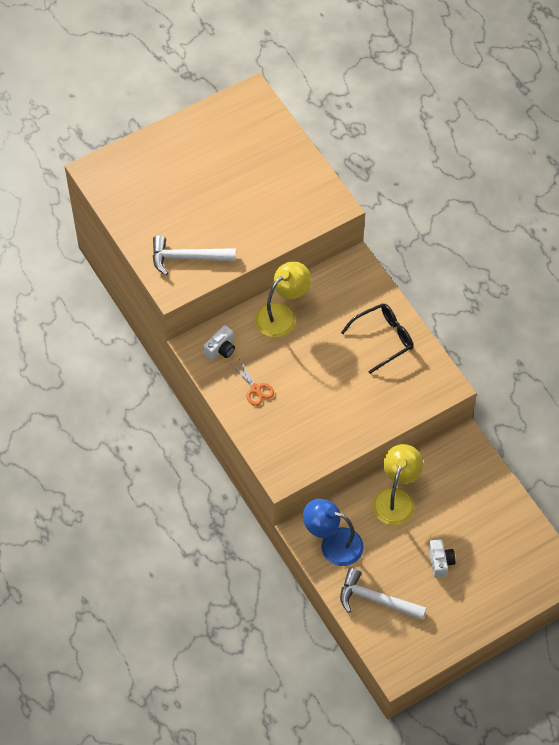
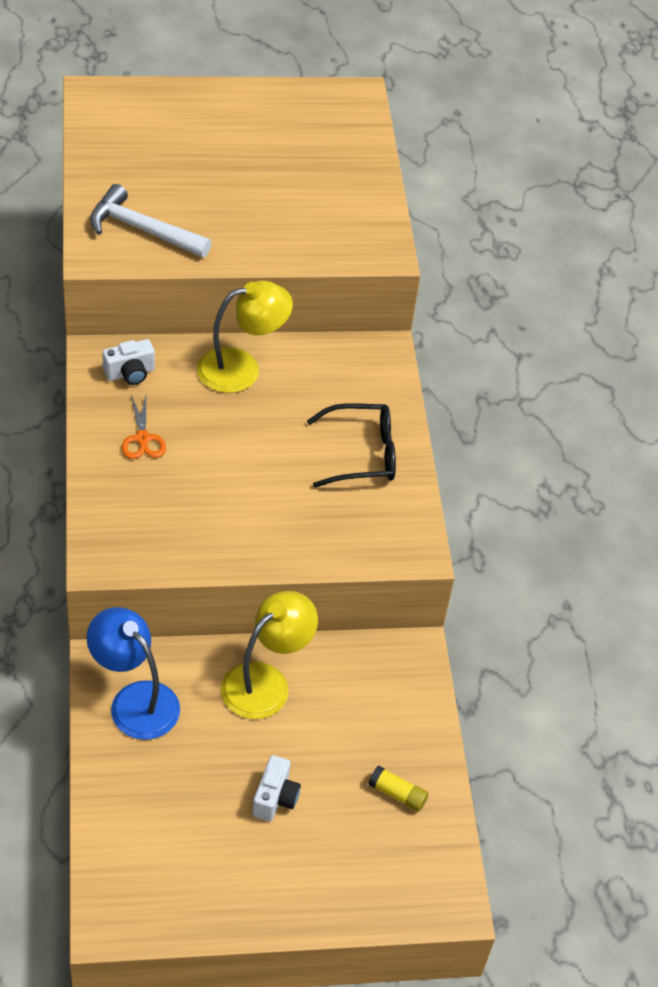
camera: 20 degrees right, 10 degrees down
(376, 600) = (146, 805): white hammer -> none
(502, 528) = (397, 794): none -> yellow glue stick

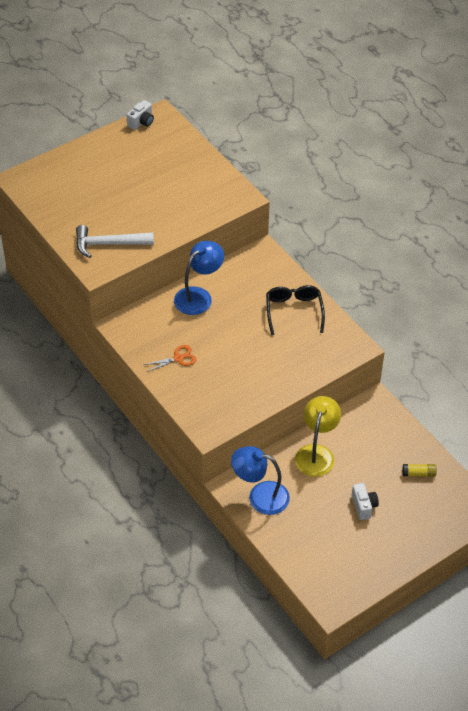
camera: 25 degrees left, 0 degrees up
(130, 373) = (143, 327): white camera -> white camera (141, 122)
(142, 439) = (178, 358): orange scissors -> orange scissors turned 75 degrees counterclockwise
(241, 368) = (198, 296): yellow lamp -> blue lamp
(362, 454) = (294, 311): black glasses -> black glasses turned 60 degrees counterclockwise

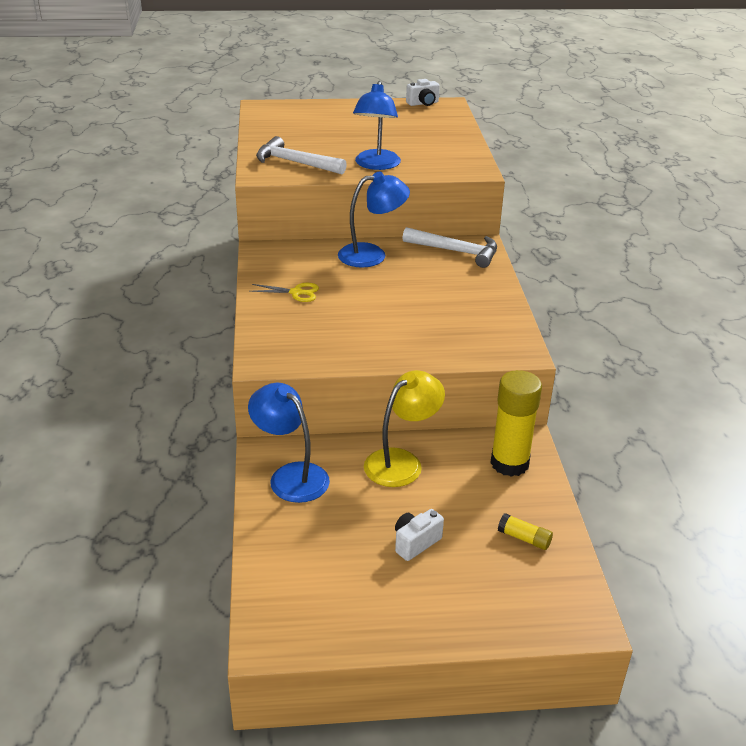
camera: 30 degrees right, 15 degrees down
(168, 221) = (376, 165): none -> blue lamp
(178, 358) = (296, 292): orange scissors -> yellow scissors
(253, 267) = (456, 251): none -> white hammer
(294, 311) = (470, 298): black glasses -> none
(363, 506) = (415, 543): white camera -> white camera turned 150 degrees counterclockwise
(378, 423) = (509, 463): none -> yellow glue stick

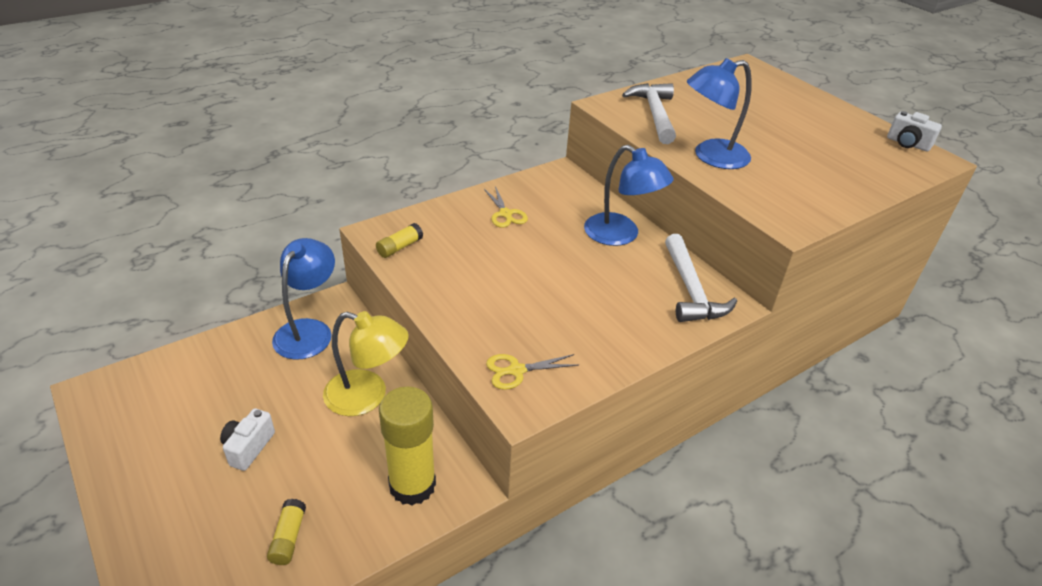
camera: 60 degrees right, 5 degrees up
(295, 355) = (400, 247): none -> yellow glue stick
(415, 543) = (248, 447): white camera -> white camera turned 90 degrees counterclockwise
(488, 344) = (516, 370): none -> yellow scissors

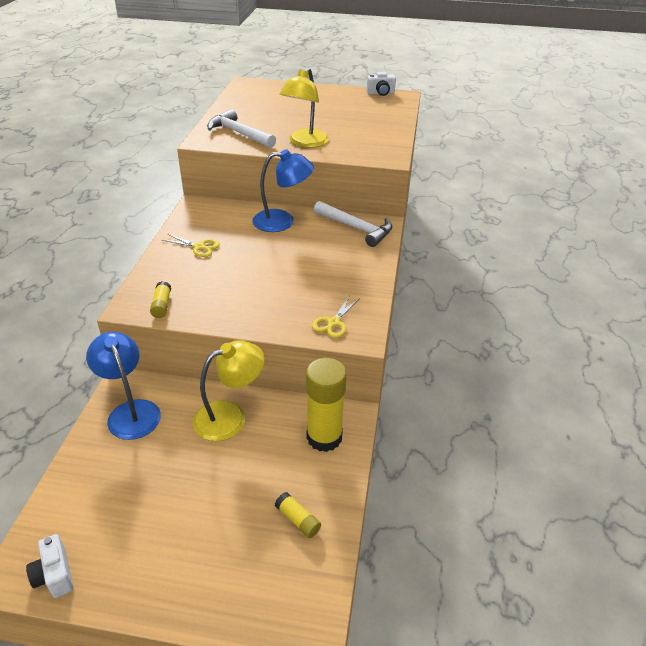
camera: 45 degrees left, 0 degrees up
(248, 447) = (198, 502): white camera -> white camera (54, 575)
(711, 157) = (305, 143): blue lamp -> yellow lamp

